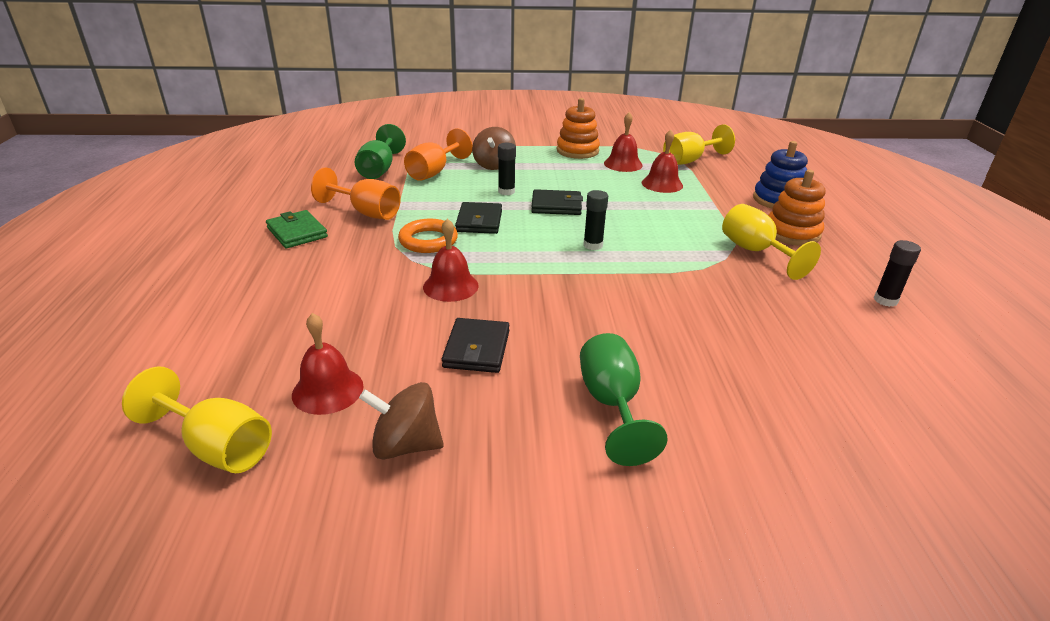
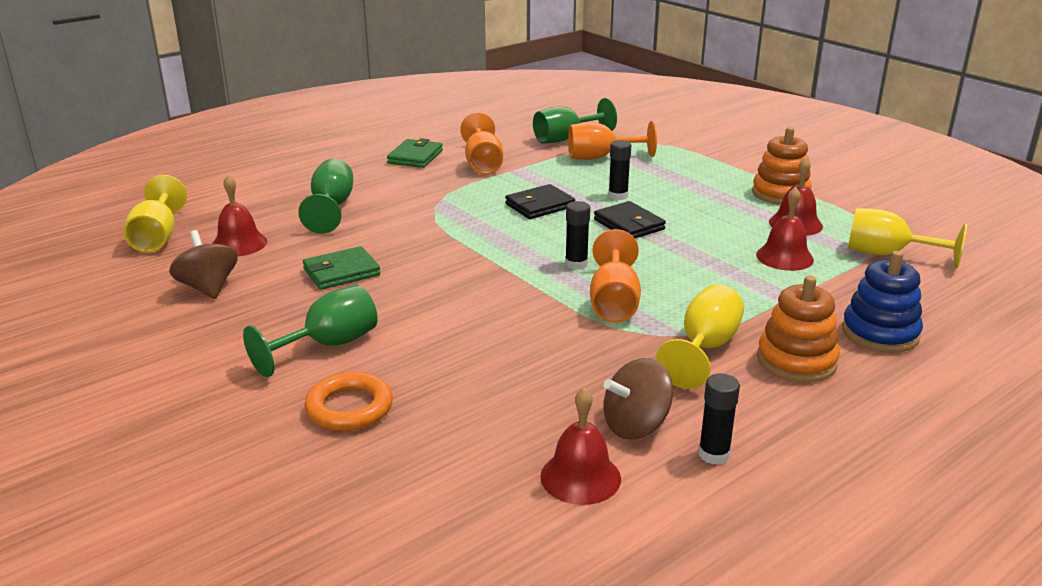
camera: 55 degrees right, 5 degrees down
(331, 308) = (331, 207): none -> green goblet
(428, 240) = (474, 200): orange ring -> orange ring (349, 408)
(450, 286) = (416, 233): red bell -> red bell (580, 477)
(477, 349) = (341, 272): black wallet -> green wallet
(494, 165) = (664, 172): brown spinning top -> brown spinning top (636, 425)
(666, 255) = (614, 303): none -> orange goblet

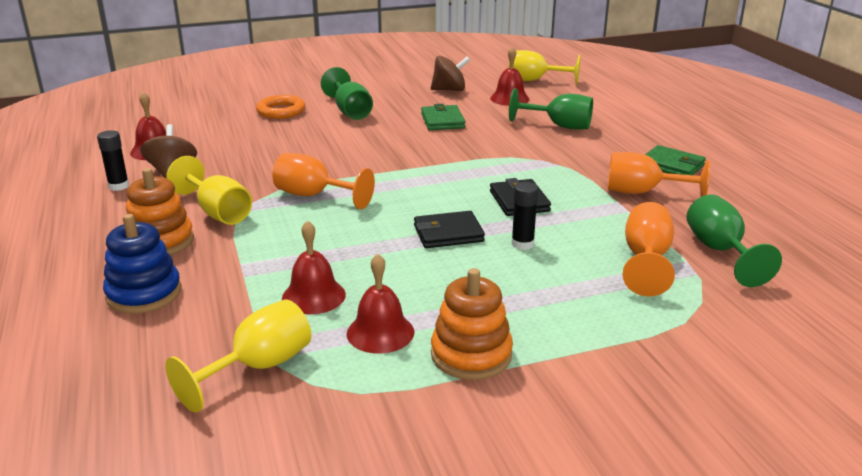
camera: 110 degrees right, 0 degrees up
(576, 264) = (388, 194): black glue stick -> none

